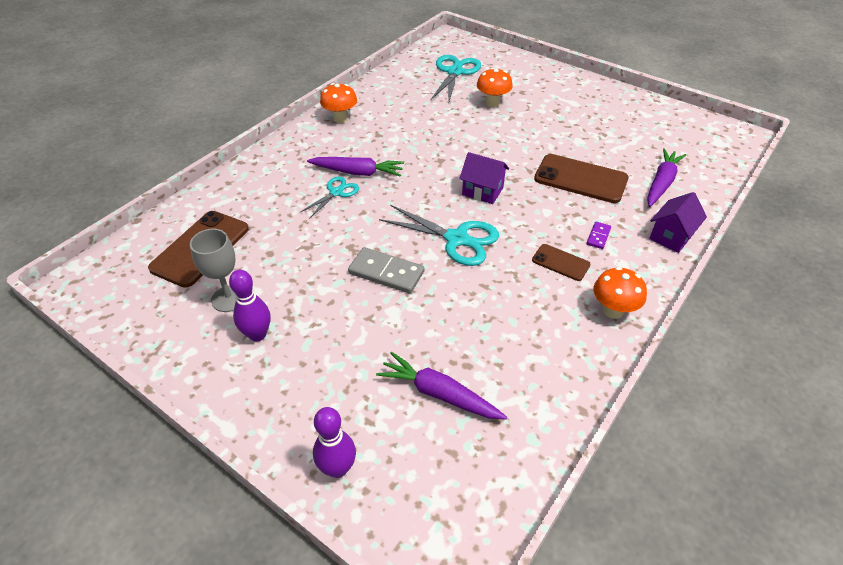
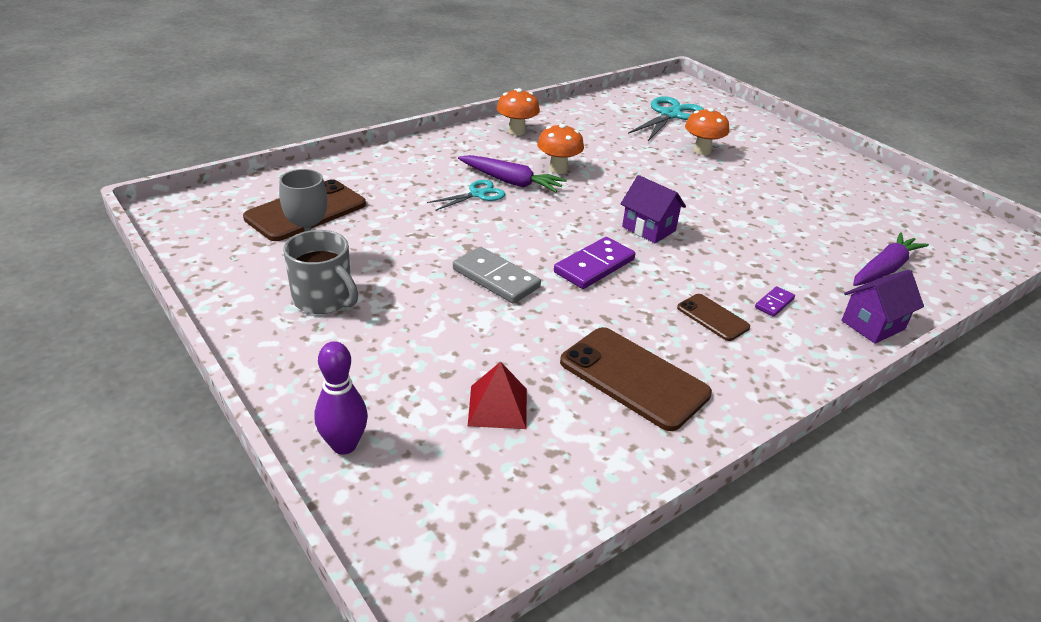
camera: 15 degrees right, 10 degrees down
(257, 334) = (324, 299): purple bowling pin -> grey mug
(439, 394) = (498, 407): purple carrot -> red pyramid
(456, 239) = (594, 266): turquoise scissors -> purple domino
(580, 179) = (778, 243): brown phone -> brown phone (634, 378)
(613, 310) = (758, 381): orange mushroom -> orange mushroom (558, 169)

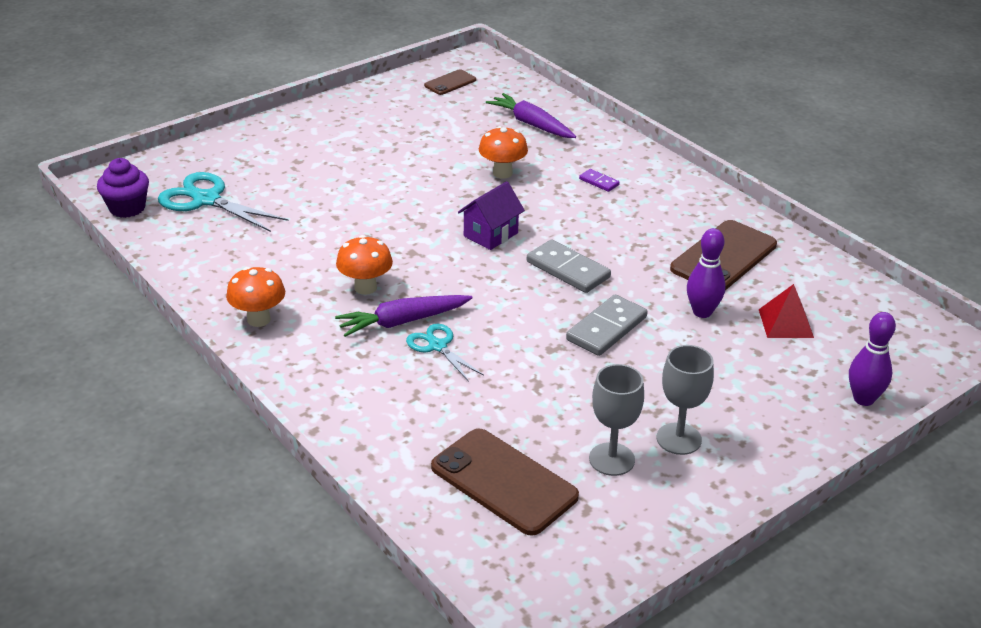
camera: 90 degrees left, 0 degrees up
(324, 299) = (679, 439): grey mug -> grey goblet
(511, 182) = (402, 322): purple carrot -> purple carrot turned 135 degrees counterclockwise
(521, 344) = (702, 312): none -> purple bowling pin
(594, 266) = (568, 269): purple domino -> grey domino
(651, 91) = (127, 208): none -> purple cupcake
(702, 151) = (308, 188): orange mushroom -> orange mushroom (502, 173)
(712, 317) = (629, 213): brown phone -> brown phone (450, 83)
(873, 325) = (614, 143): purple house -> none

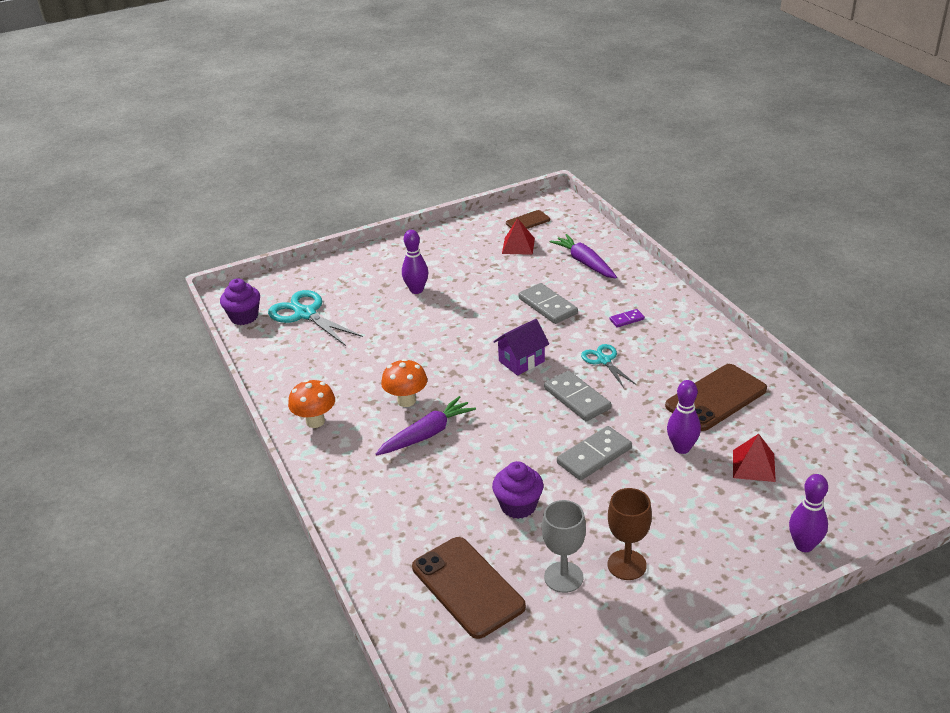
camera: 15 degrees right, 0 degrees up
(339, 165) = (416, 290): none -> purple bowling pin
(402, 322) = (427, 434): purple carrot -> purple carrot turned 150 degrees clockwise
(437, 346) = (449, 458): turquoise scissors -> turquoise scissors (604, 360)
(447, 110) = (518, 246): none -> red pyramid
(502, 173) = (547, 306): orange mushroom -> grey domino
(536, 389) = (518, 506): none -> purple cupcake
(599, 182) = (627, 319): purple domino -> purple domino turned 75 degrees counterclockwise
(679, 439) = (627, 565): grey goblet -> brown goblet

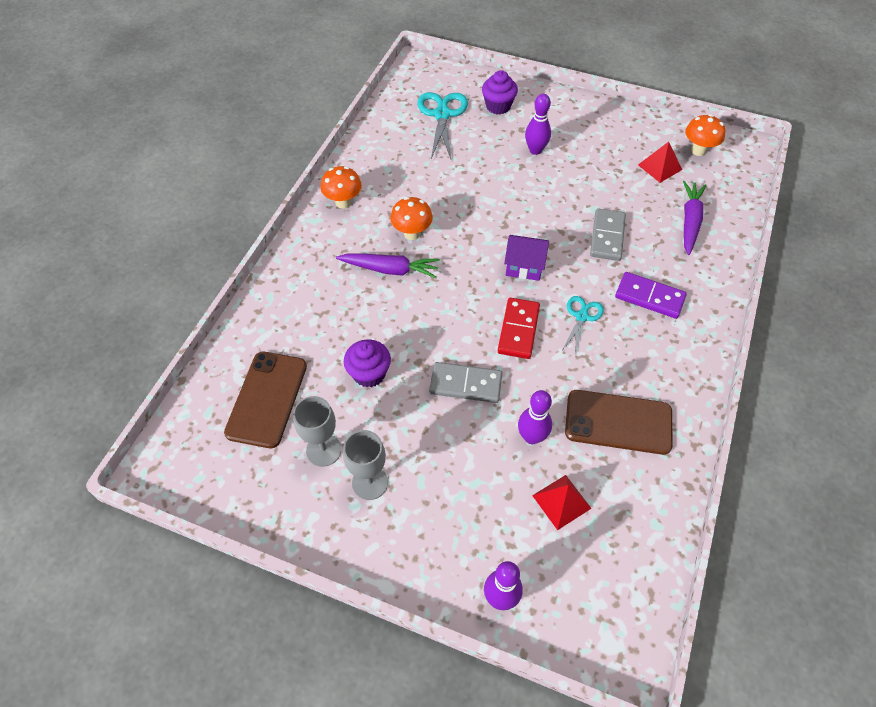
camera: 45 degrees right, 20 degrees up
(244, 317) = (405, 88): purple cupcake -> purple cupcake (498, 106)
(528, 221) = (698, 150): brown phone -> orange mushroom
(577, 398) = (518, 330): grey domino -> red domino
(627, 319) = (649, 297): purple domino -> purple domino, size x1.93
(627, 565) = (370, 482): brown goblet -> grey goblet

